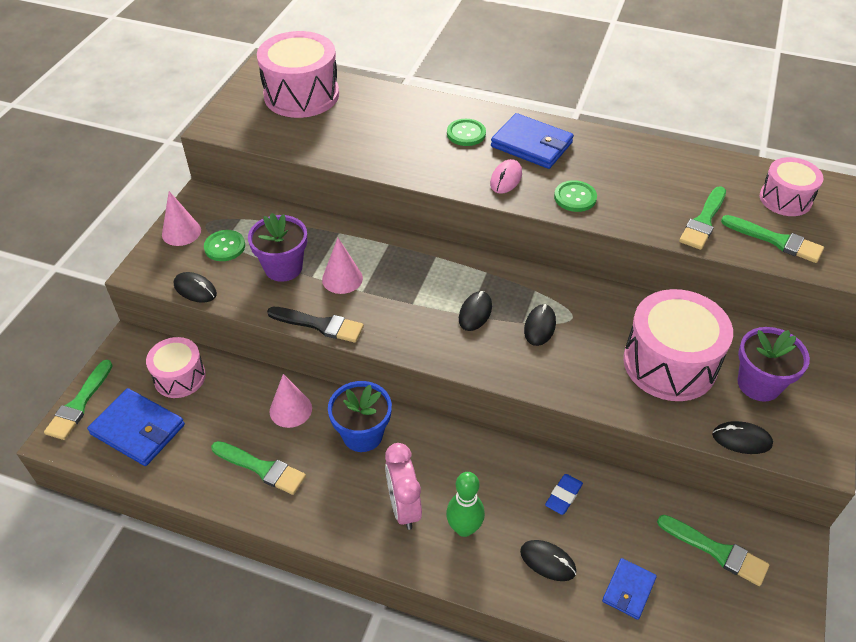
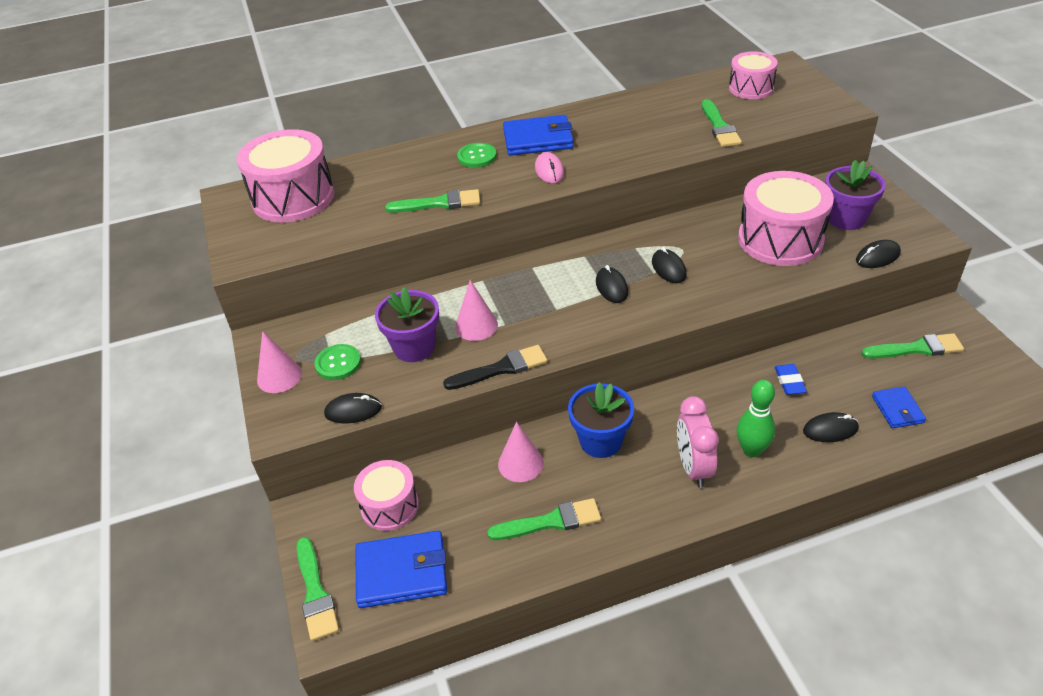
camera: 35 degrees left, 5 degrees down
(403, 507) = (693, 468): pink clock -> pink clock turned 45 degrees clockwise
(575, 197) = (615, 157): green button -> none
(776, 240) = (777, 115): green brush -> green brush (439, 203)

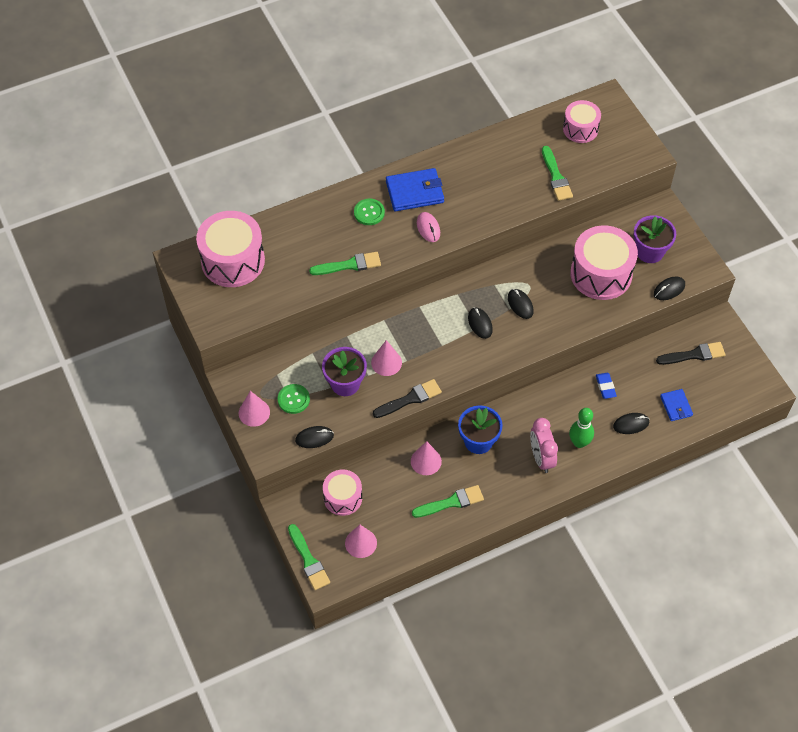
camera: 10 degrees left, 15 degrees up
(401, 572) = (361, 543): blue wallet -> pink cone
(916, 348) = (694, 354): green brush -> black brush

